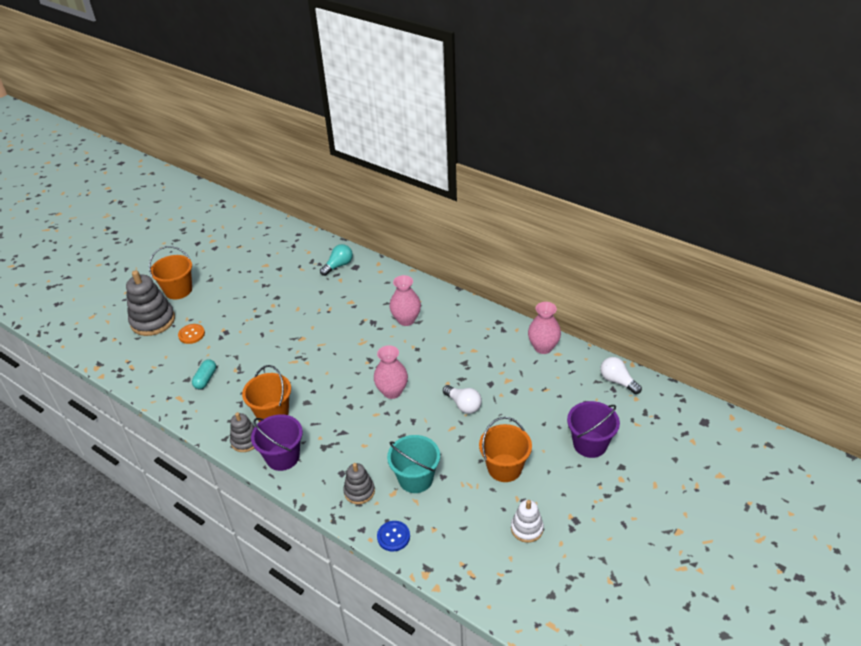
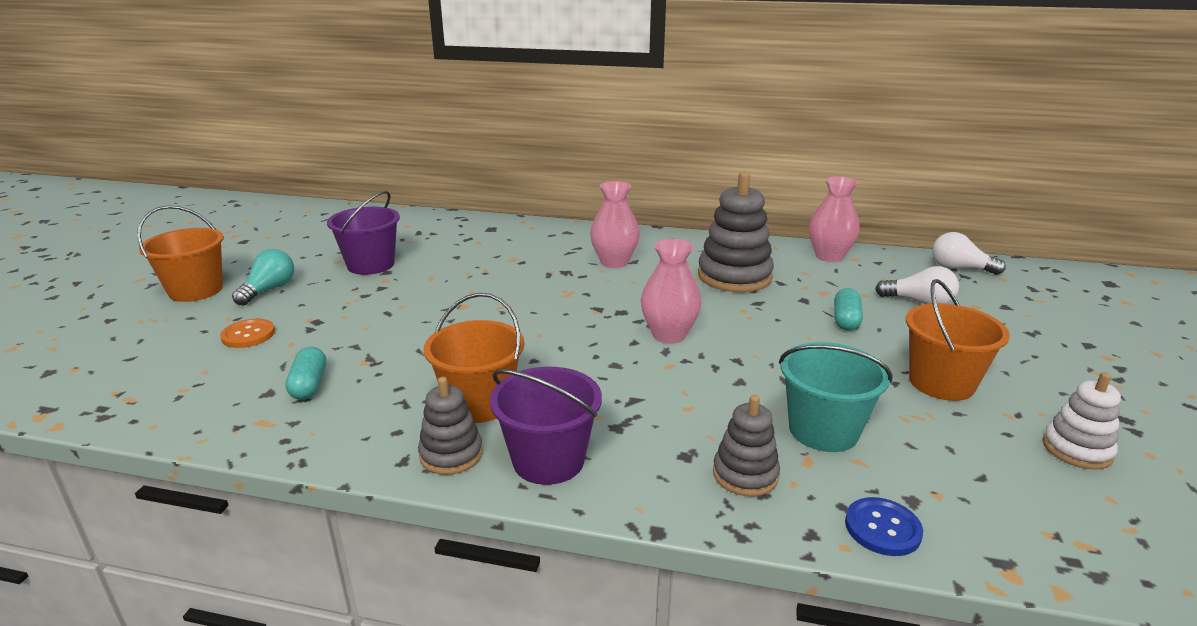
camera: 25 degrees left, 15 degrees down
(153, 321) = (157, 332): grey stacking toy -> grey stacking toy (734, 276)
(338, 266) = (464, 231): turquoise light bulb -> turquoise light bulb (269, 290)
(463, 405) = (793, 328): white light bulb -> white light bulb (919, 302)
(499, 407) = (846, 320): none -> turquoise capsule
(590, 444) = (1015, 331): purple bucket -> purple bucket (370, 265)

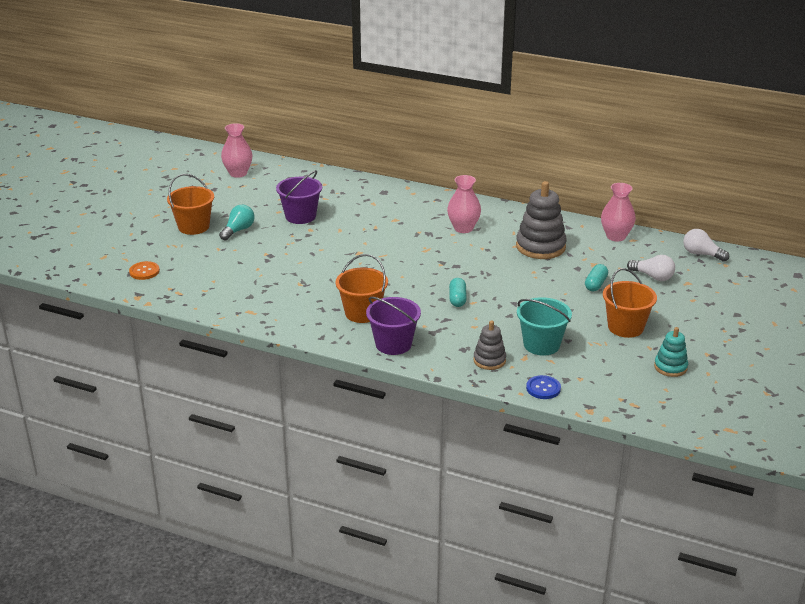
camera: 10 degrees right, 5 degrees up
(248, 335) = (232, 261): orange button -> orange button (144, 271)
(309, 385) = (271, 294): turquoise capsule -> turquoise capsule (457, 299)
(451, 454) = (345, 336): grey stacking toy -> none
(669, 335) = (480, 284): pink vase -> pink vase (238, 173)
(1076, 449) = (670, 367): white stacking toy -> turquoise stacking toy

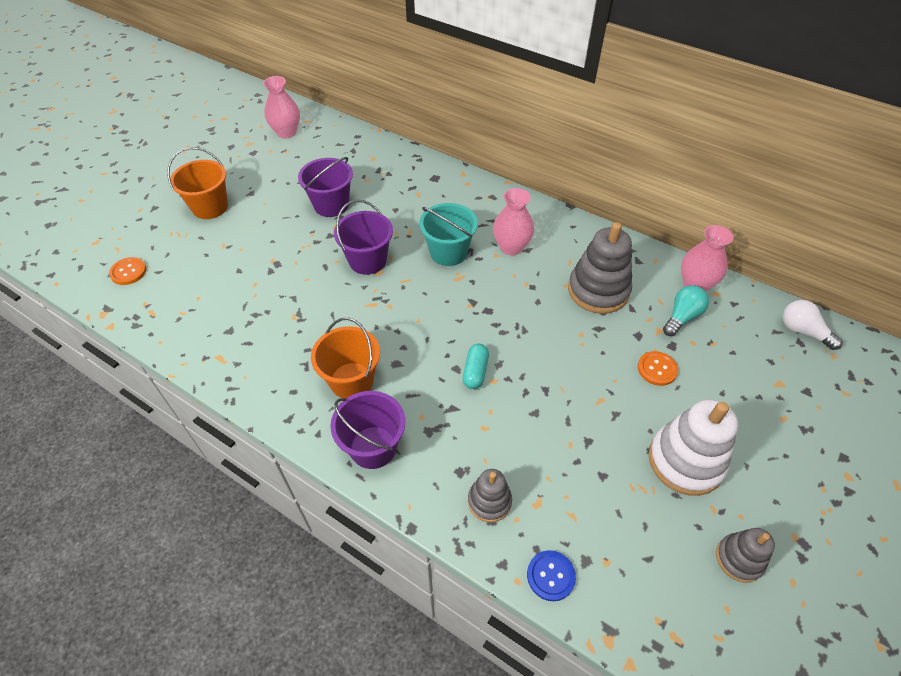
camera: 10 degrees right, 20 degrees up
(238, 230) = (256, 219): turquoise light bulb -> turquoise light bulb (682, 317)
(346, 246) = (367, 260): none -> purple bucket
(541, 345) = (565, 479): turquoise bucket -> turquoise bucket (448, 252)
(595, 284) = (657, 369): turquoise capsule -> orange button
(625, 327) = (685, 461): orange bucket -> white stacking toy
(653, 276) = (734, 365): white light bulb -> none
(670, 367) = (739, 559): turquoise stacking toy -> grey stacking toy

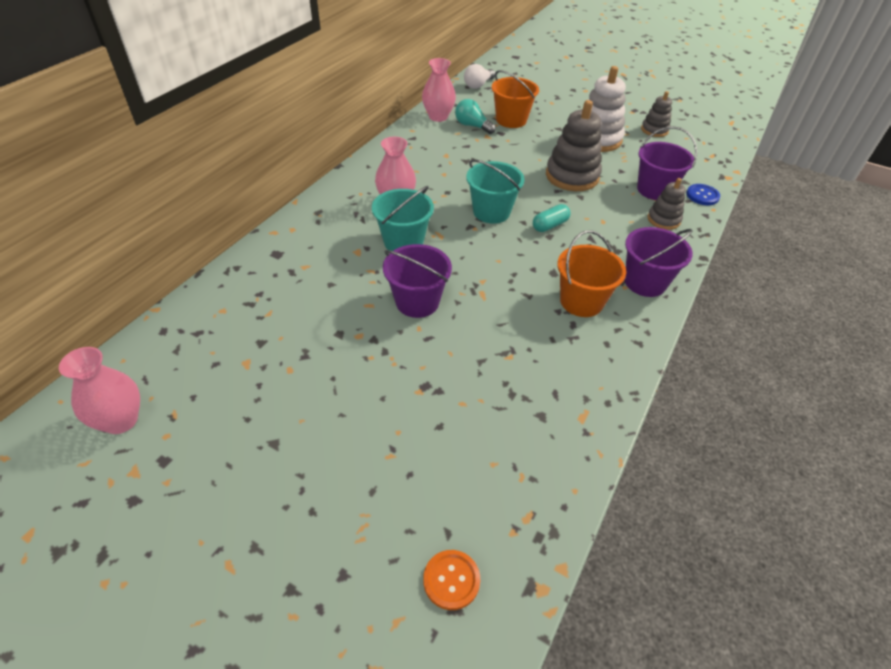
camera: 95 degrees left, 5 degrees down
(210, 207) = (301, 494): orange bucket -> orange bucket (511, 120)
(331, 205) = (315, 344): purple bucket -> purple bucket (654, 190)
(475, 372) = (550, 225): turquoise capsule -> turquoise capsule turned 45 degrees counterclockwise
(498, 321) = (491, 212): none -> turquoise bucket
(598, 290) = (449, 159): grey stacking toy -> grey stacking toy (572, 176)
(657, 369) = (524, 141): orange button -> none

